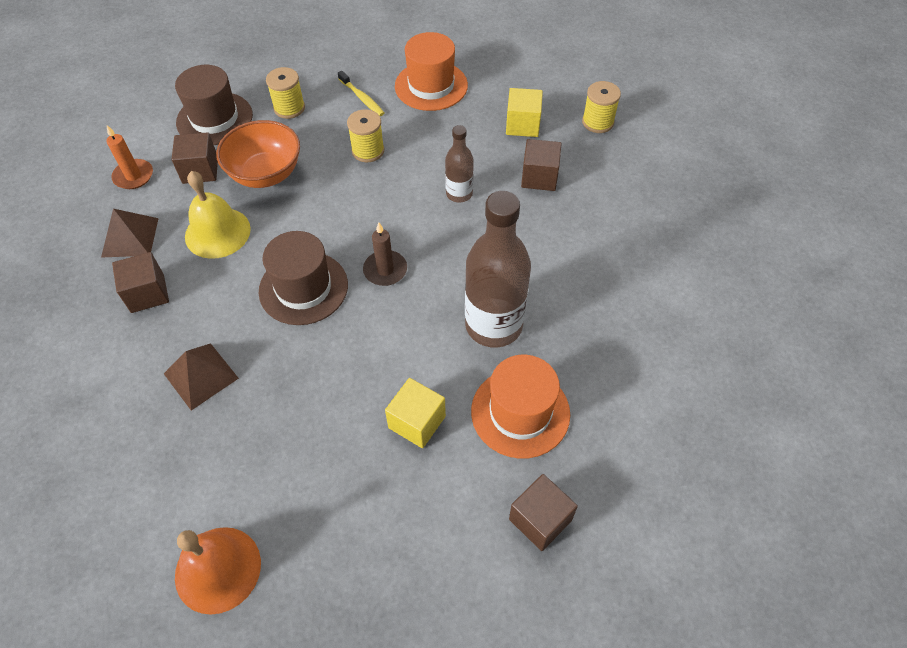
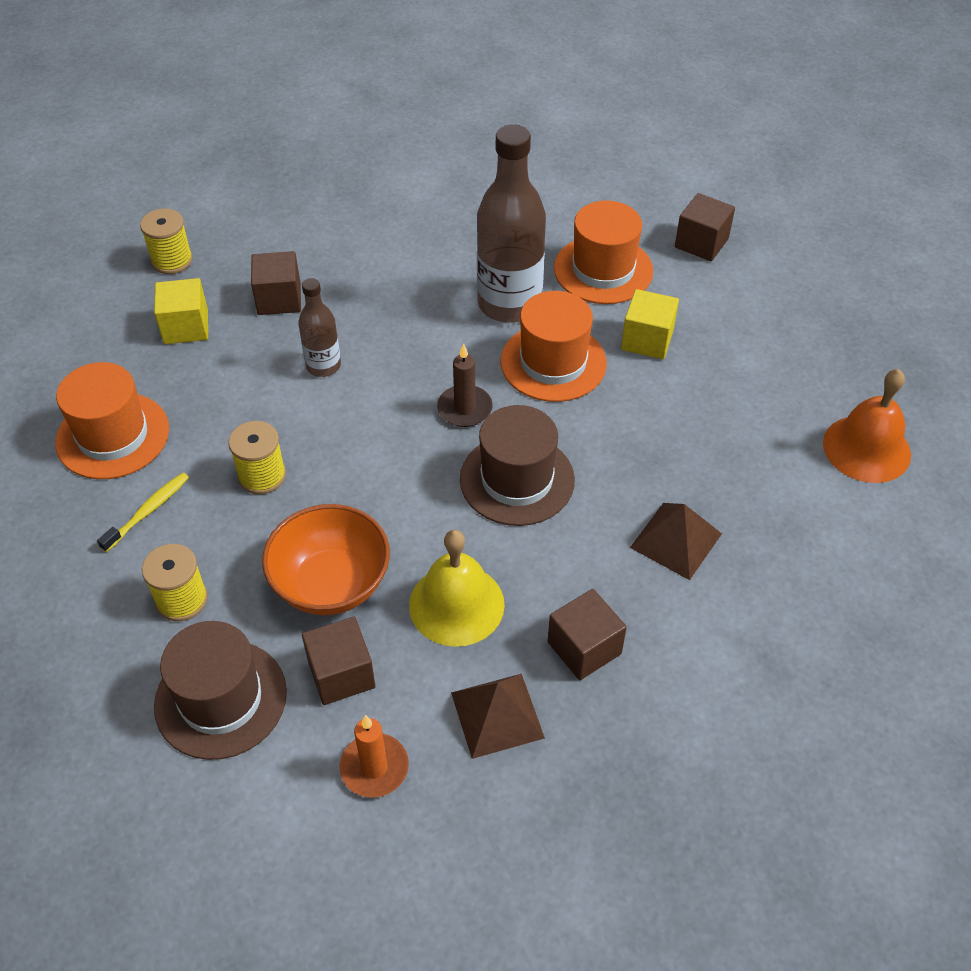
camera: 105 degrees left, 5 degrees down
(414, 341) = (553, 362): none -> orange hat

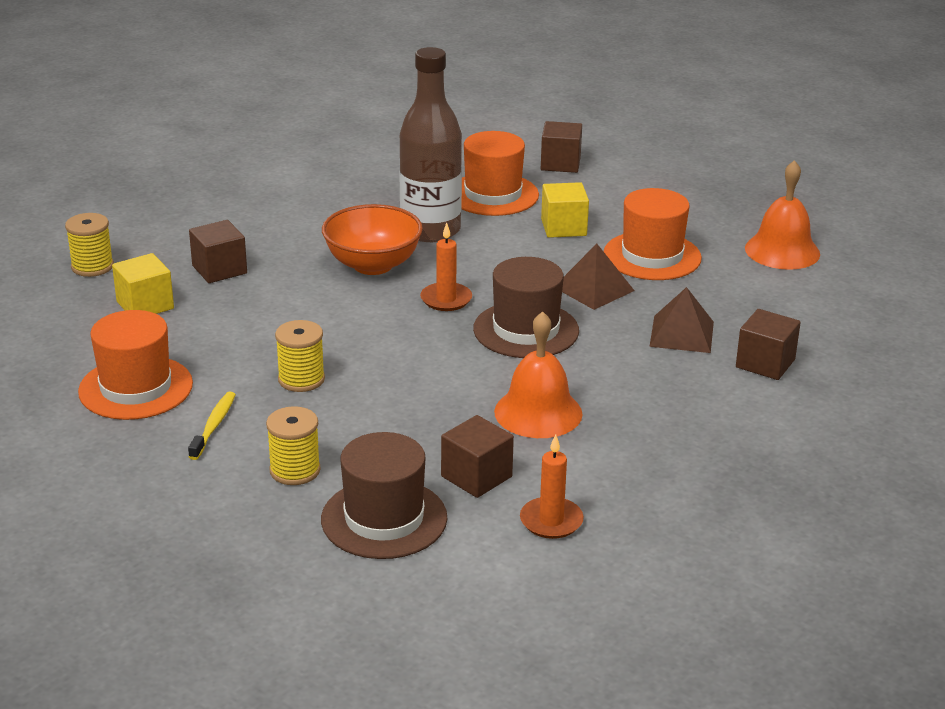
camera: 25 degrees left, 20 degrees down
(323, 366) = (298, 301): brown bottle -> none
(331, 584) = (421, 427): orange bowl -> orange bowl (373, 265)
(456, 604) = (538, 412): yellow bell -> orange bell
(464, 408) = (446, 299): brown candle -> orange candle
(497, 715) = (625, 465): brown pyramid -> brown pyramid (594, 289)
(553, 362) = (497, 256): orange hat -> orange hat (652, 256)
(584, 648) = (661, 410): brown cube -> brown cube (765, 363)

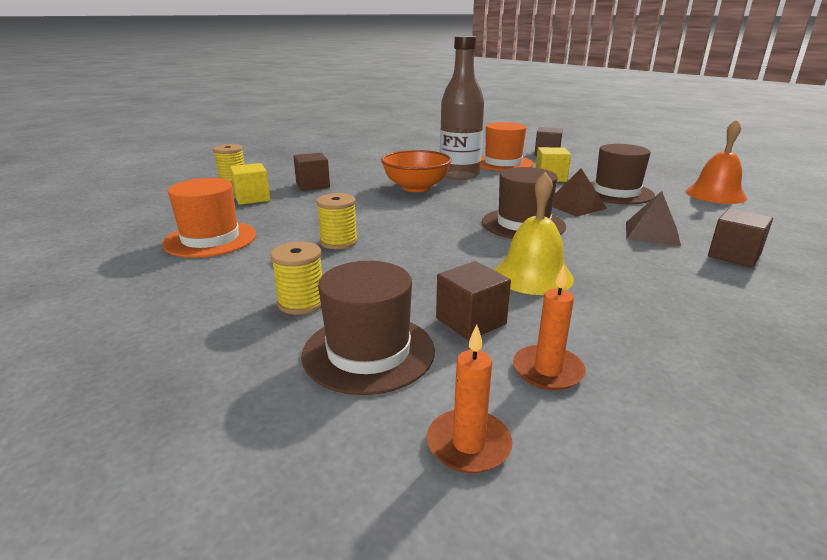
camera: 10 degrees right, 5 degrees down
(214, 426) = (252, 266): yellow toothbrush -> none
(446, 299) = (463, 206): orange candle -> orange candle (468, 444)
(538, 412) = (533, 275): orange bell -> yellow bell
(652, 256) = (616, 192): orange hat -> brown hat

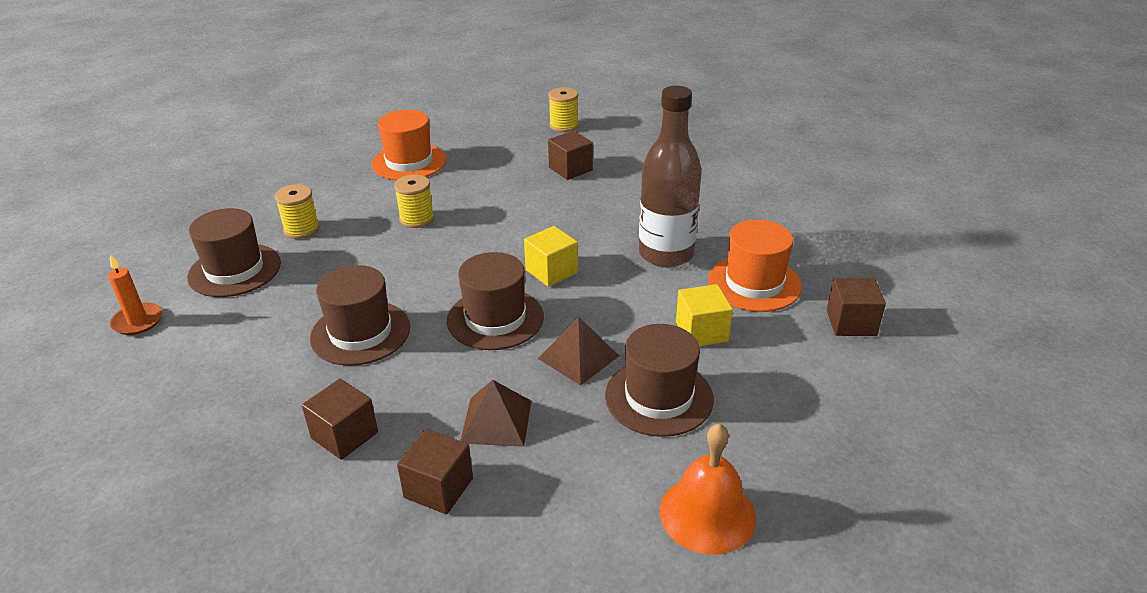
camera: 75 degrees right, 10 degrees up
(252, 198) = (514, 150): yellow cube -> yellow cube (551, 271)
(416, 188) = (594, 231): orange bowl -> none
(471, 321) = (275, 307): brown cube -> brown cube (344, 435)
(533, 275) = (360, 333): yellow bell -> brown hat
(547, 370) = (206, 347): orange candle -> none

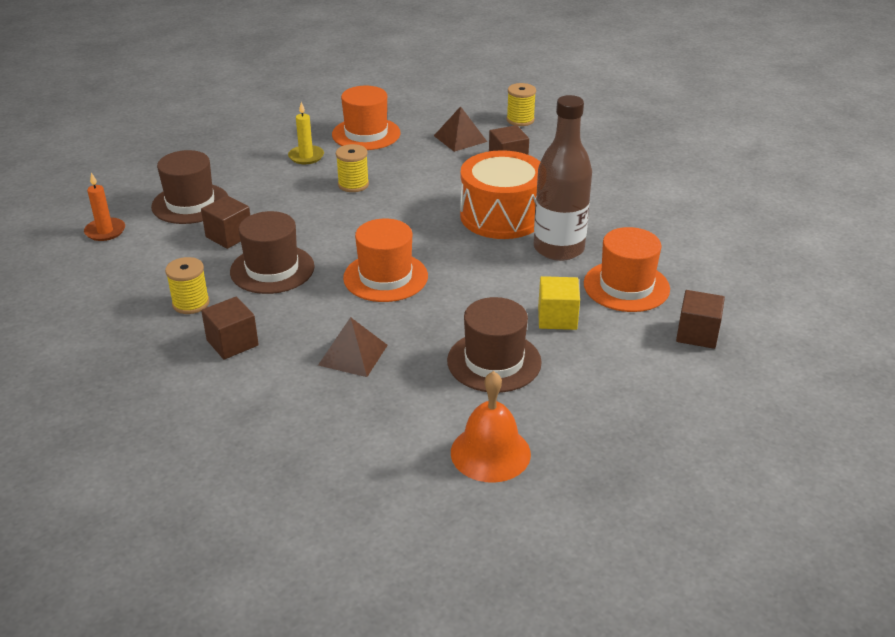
camera: 15 degrees right, 0 degrees up
(301, 229) = (254, 179): yellow spool -> yellow spool (191, 303)
(352, 196) = (306, 156): none -> yellow candle
(438, 488) = (289, 393): brown cube -> brown cube (229, 236)
(495, 318) = (385, 277): brown hat -> orange hat
(551, 271) = (450, 247): yellow cube -> none
(578, 357) = (441, 319): brown pyramid -> brown pyramid (460, 138)
(590, 228) = (501, 216): none -> orange drum

